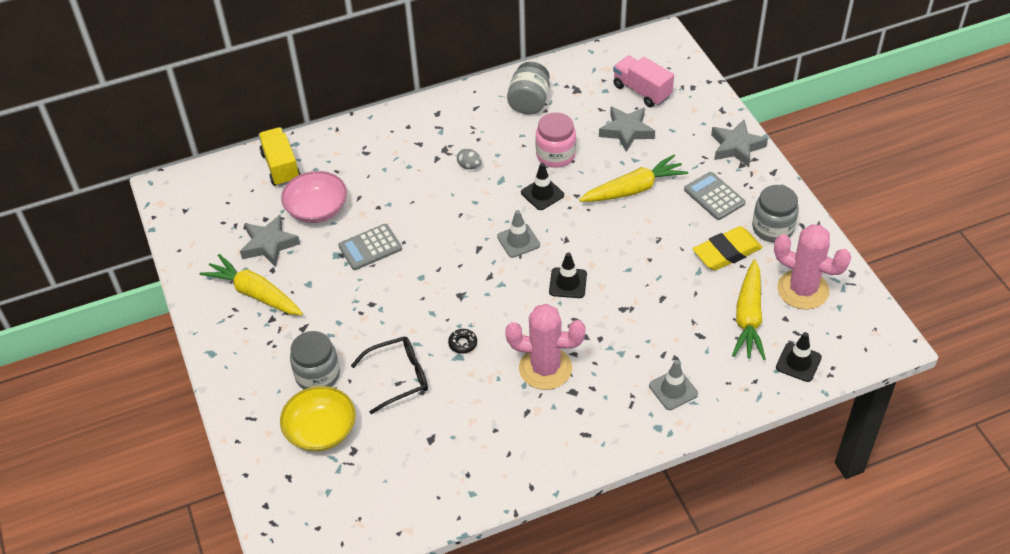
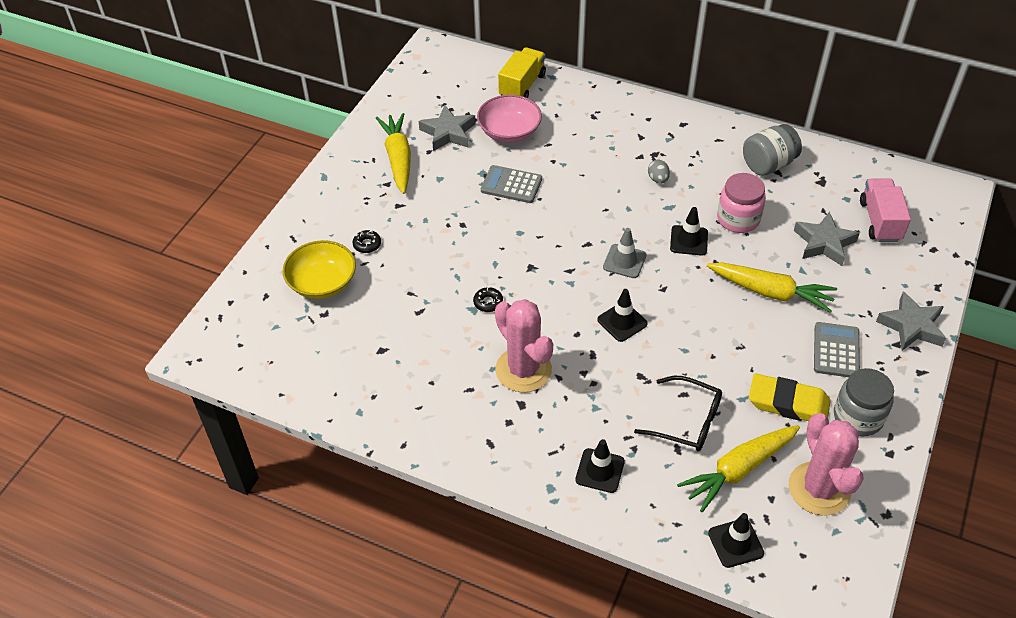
camera: 45 degrees right, 0 degrees up
(317, 375) = (367, 244): grey jar -> black donut
(398, 377) = (415, 289): black glasses -> black glasses (687, 421)
(673, 390) = (600, 471): grey traffic cone -> black traffic cone

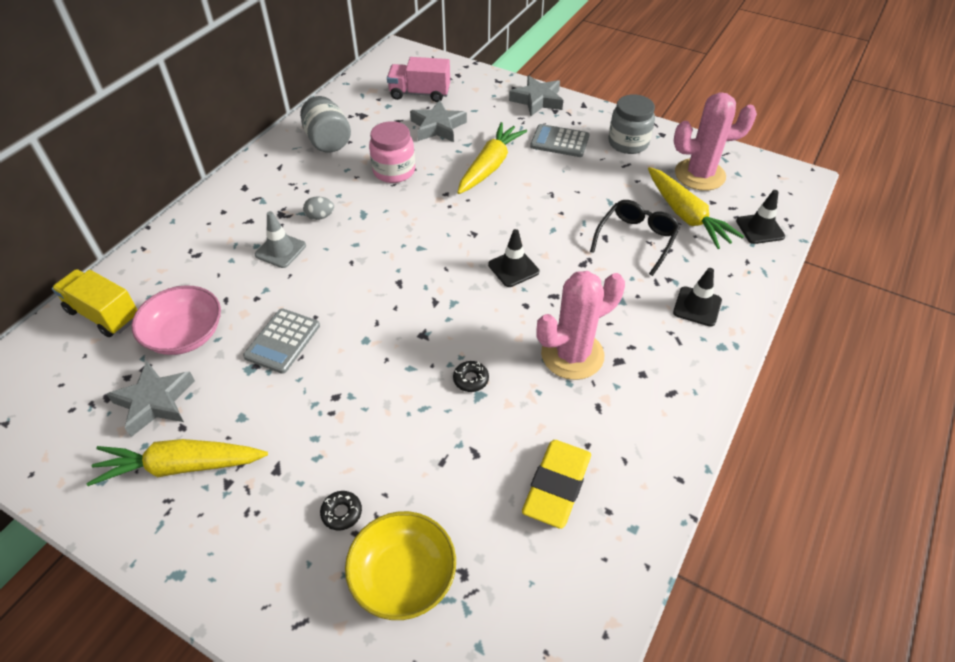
camera: 85 degrees left, 0 degrees up
(624, 261) = (431, 256): grey traffic cone -> grey traffic cone (280, 250)
(689, 240) = (413, 207): black traffic cone -> none
(788, 403) = (615, 176): yellow eraser -> yellow eraser (557, 486)

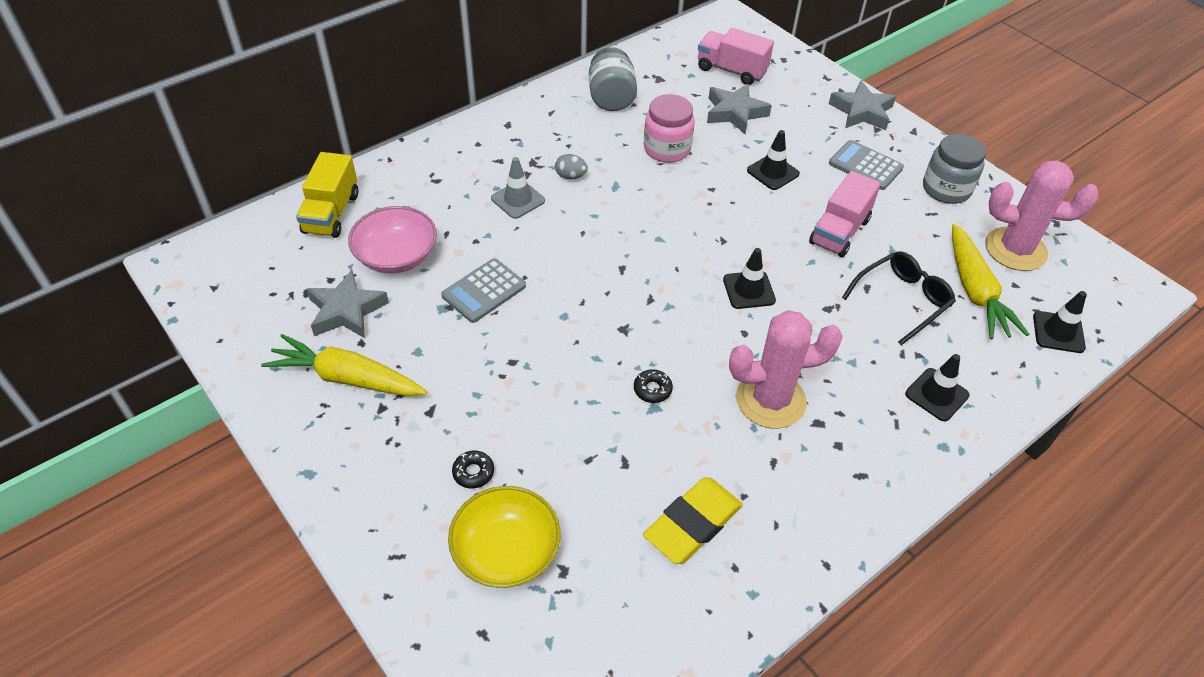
camera: 20 degrees right, 0 degrees up
(104, 314) = (331, 213): yellow truck -> yellow truck turned 135 degrees counterclockwise
(489, 166) = (773, 172): yellow carrot -> black traffic cone
(563, 199) = (839, 231): none -> pink truck

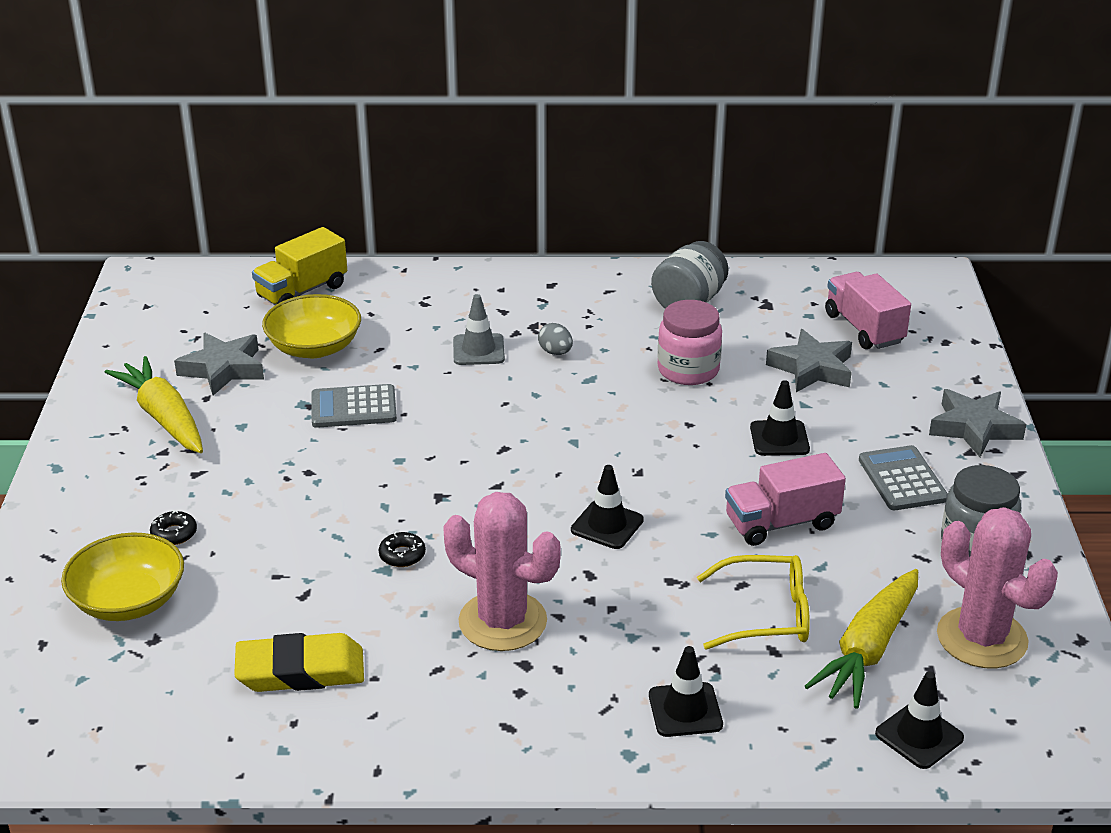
camera: 40 degrees right, 15 degrees down
(396, 256) = (314, 347): pink bowl -> yellow bowl
(902, 300) = (766, 614): black glasses -> yellow glasses

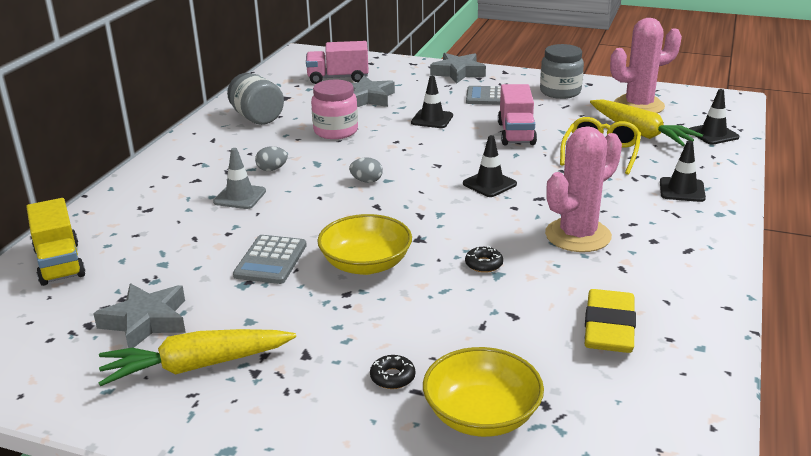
camera: 70 degrees left, 5 degrees down
(314, 347) = (160, 268): yellow bowl -> yellow bowl (366, 264)
(563, 426) = (366, 181): none -> grey egg

